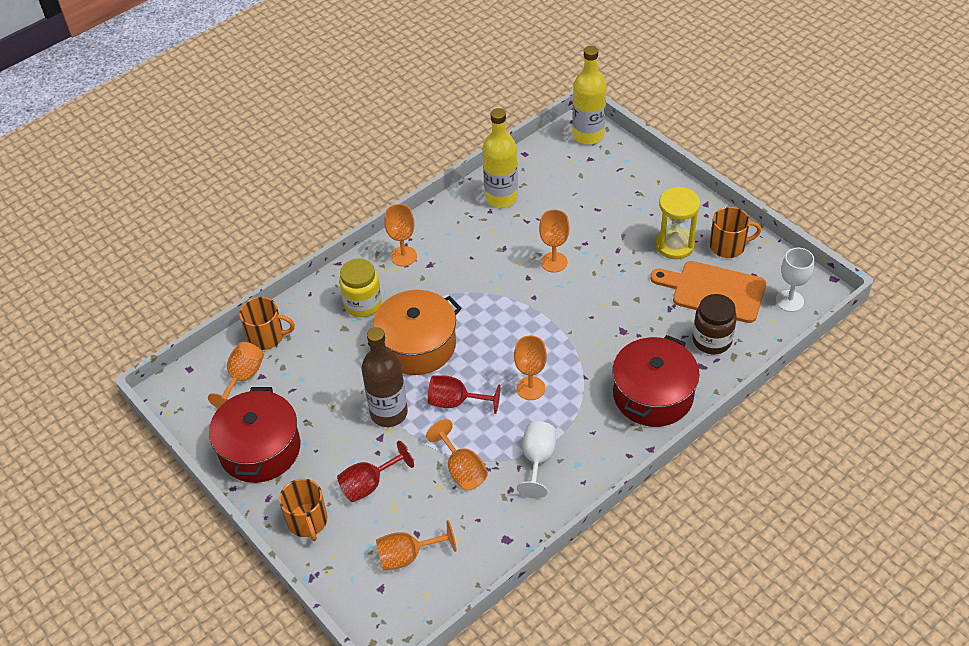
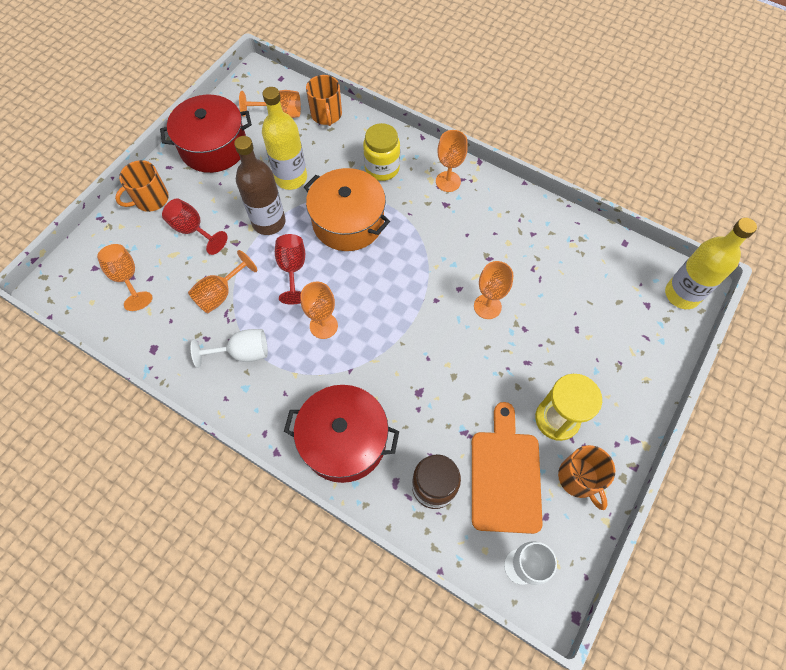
camera: 70 degrees right, 15 degrees up
(501, 197) = (555, 238): yellow bottle -> yellow bottle (291, 178)

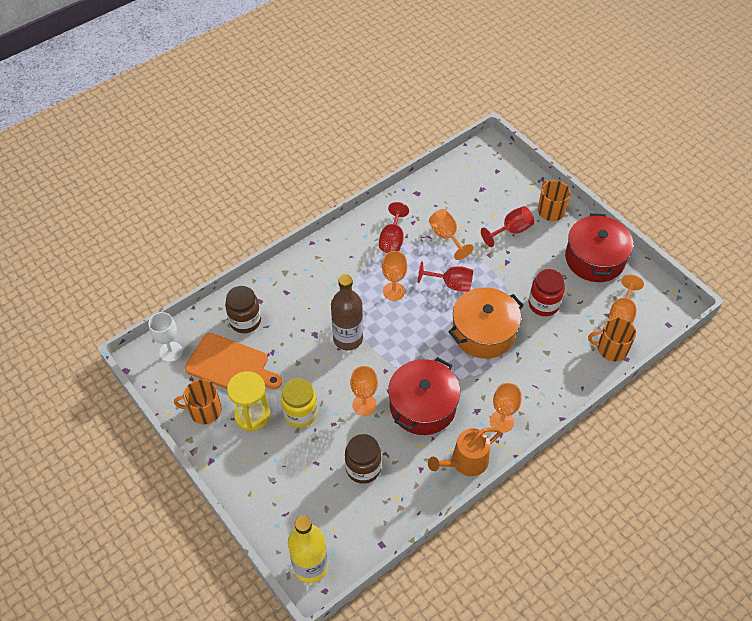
camera: 110 degrees right, 10 degrees down
(127, 278) = (481, 187): orange goblet -> none
(242, 353) = (392, 239): white goblet -> red goblet
(269, 222) = (502, 279): brown bottle -> brown bottle (348, 339)
(291, 178) = (543, 304): yellow bottle -> red jar
(344, 440) = (301, 280): red pot -> red pot (422, 406)
(382, 168) = (533, 374): yellow jar -> yellow jar (300, 413)
(506, 199) = (465, 462): none -> orange watering can
(559, 283) = (363, 468): none -> brown jar

